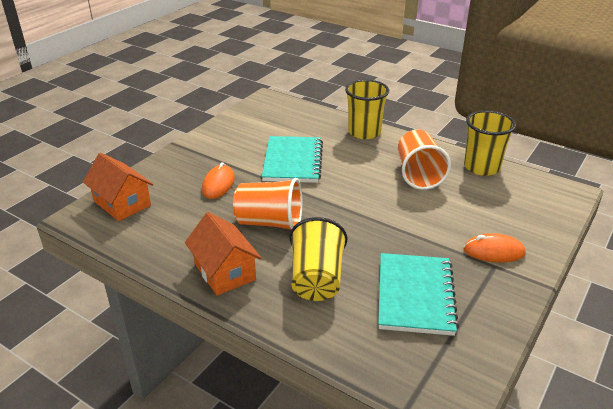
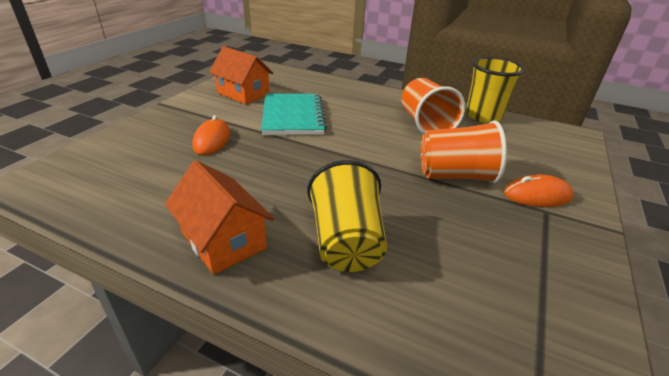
camera: 10 degrees left, 0 degrees up
(122, 203) = (91, 164): orange house -> orange house (243, 93)
(270, 223) = (276, 177): orange cup -> orange cup (455, 175)
(364, 132) = (360, 90): yellow cup -> none
(415, 295) = (474, 254): turquoise notebook -> none

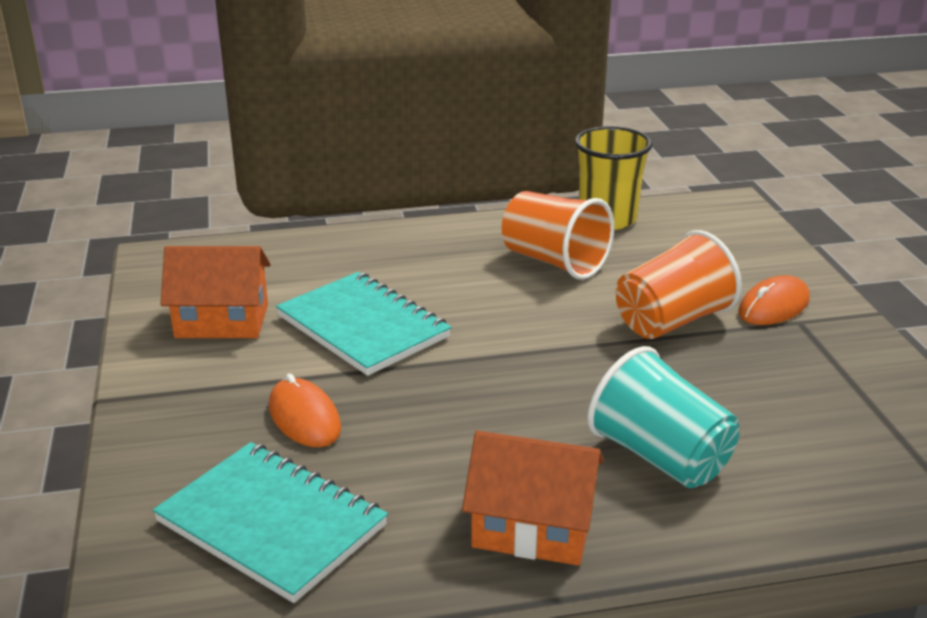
camera: 35 degrees left, 5 degrees down
(129, 174) = (271, 524): none -> turquoise notebook
(346, 242) = (660, 457): yellow cup -> turquoise cup

